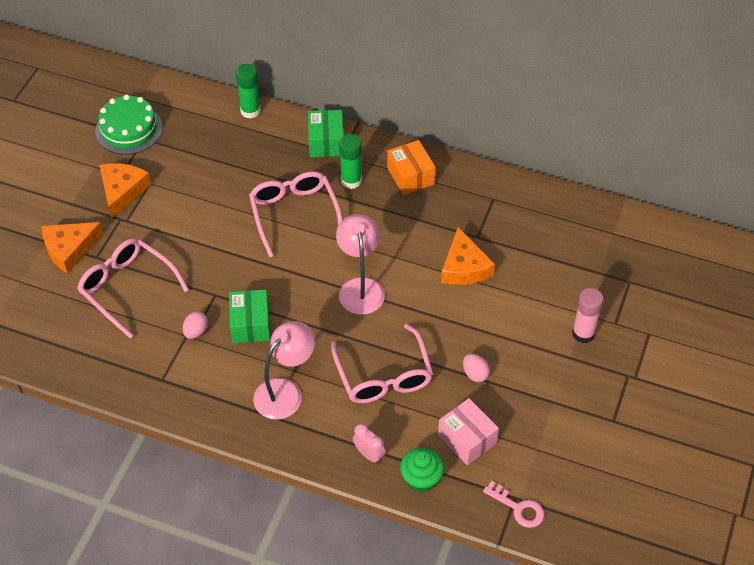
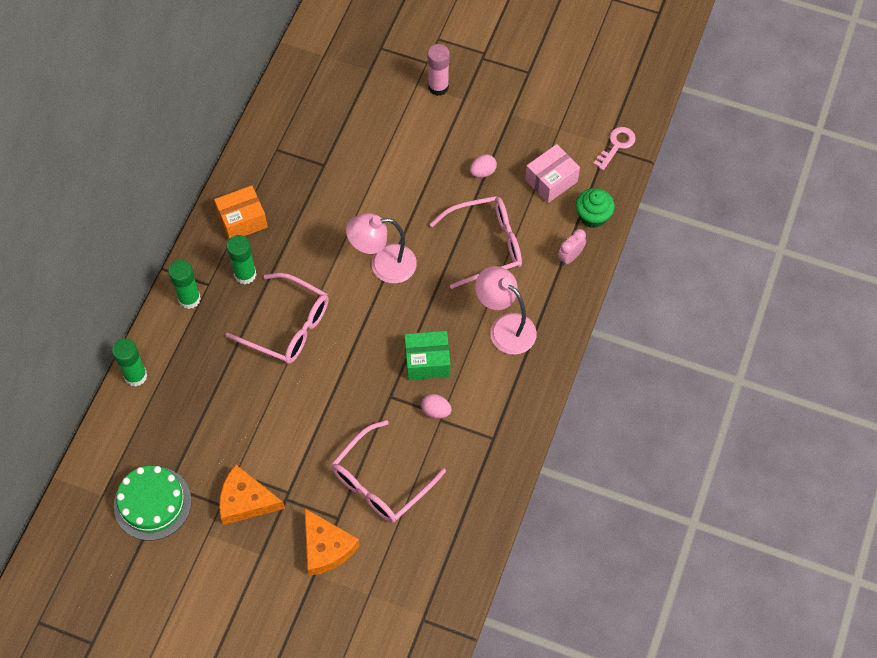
camera: 90 degrees left, 10 degrees up
(294, 214) = (288, 326): pink glasses -> pink glasses turned 135 degrees counterclockwise
(326, 142) = (189, 299): green box -> green glue stick
(464, 267) = (361, 177): orange cheese -> none

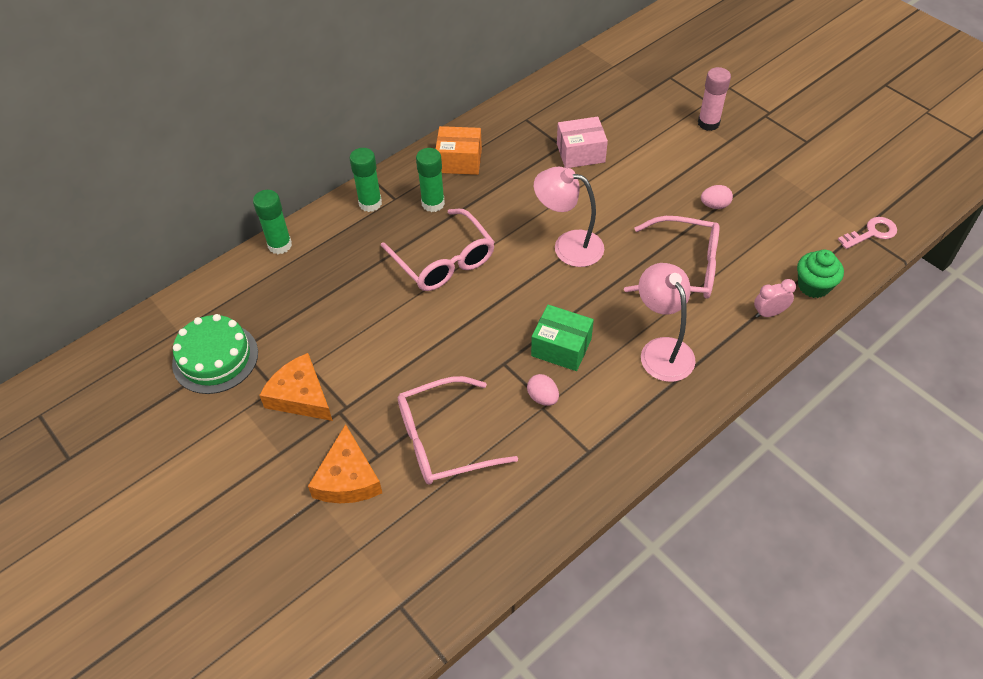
camera: 30 degrees right, 10 degrees down
(551, 180) = (783, 238): pink box -> pink box (580, 153)

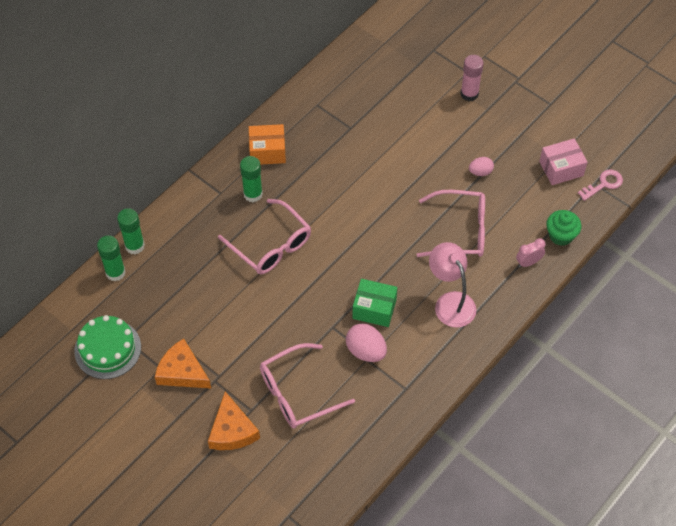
camera: 10 degrees left, 5 degrees up
(370, 203) = (201, 199): green glue stick -> green glue stick (115, 272)
(542, 397) = (366, 351): pink egg -> pink egg, size x1.65
(568, 245) = (368, 221): pink lamp -> none
(580, 153) = (367, 133): pink box -> pink box (561, 168)

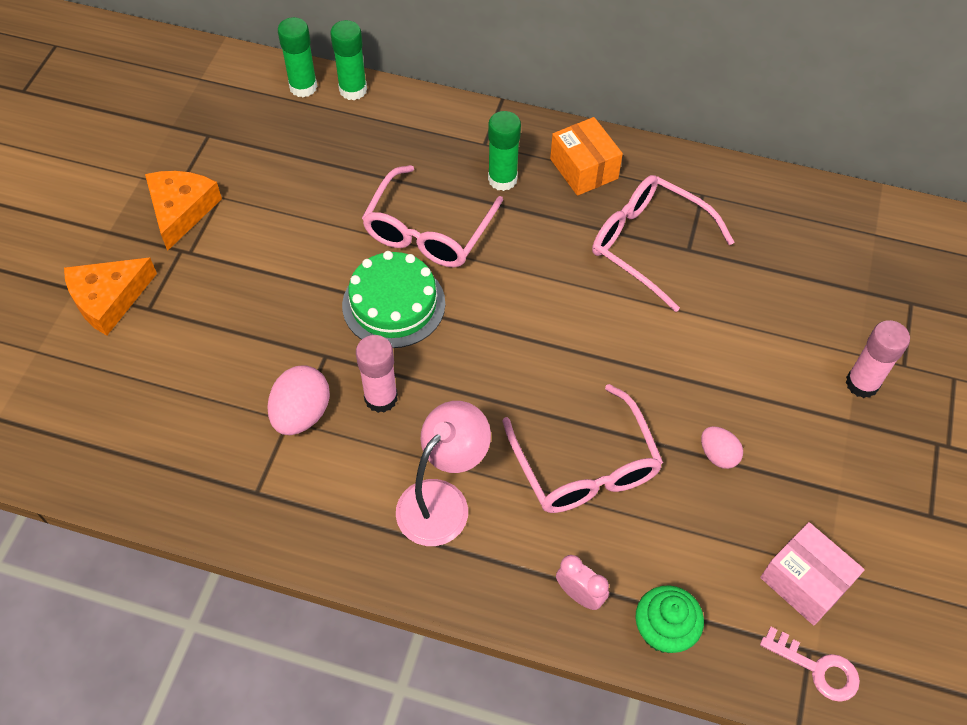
camera: 65 degrees right, 0 degrees up
(107, 349) = (186, 123): green cake -> green cake (393, 304)
(297, 393) = (196, 353): pink glasses -> pink glasses (648, 244)
(374, 309) = (381, 398): green box -> pink glue stick

